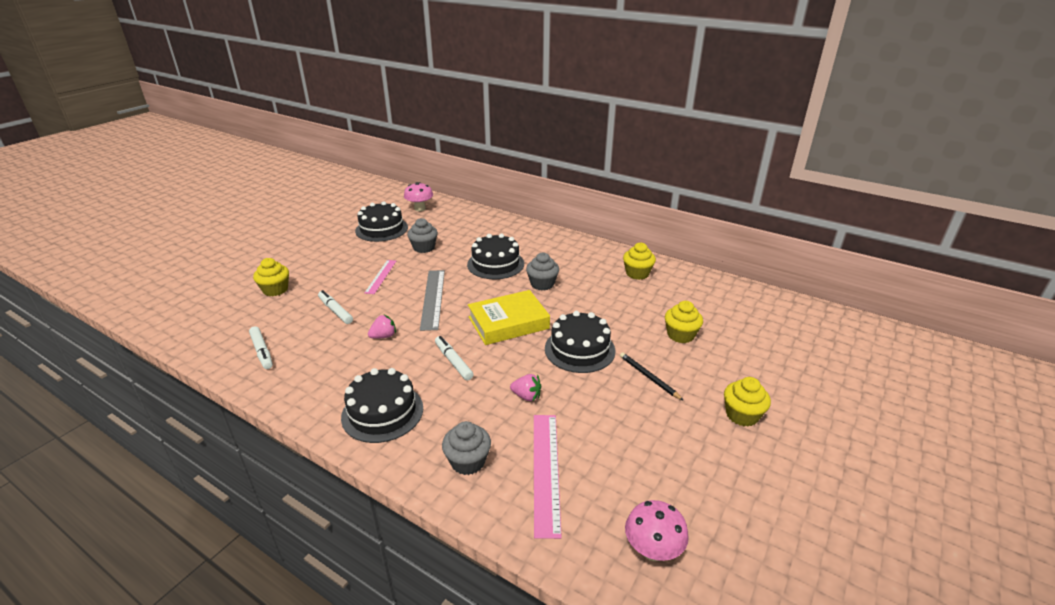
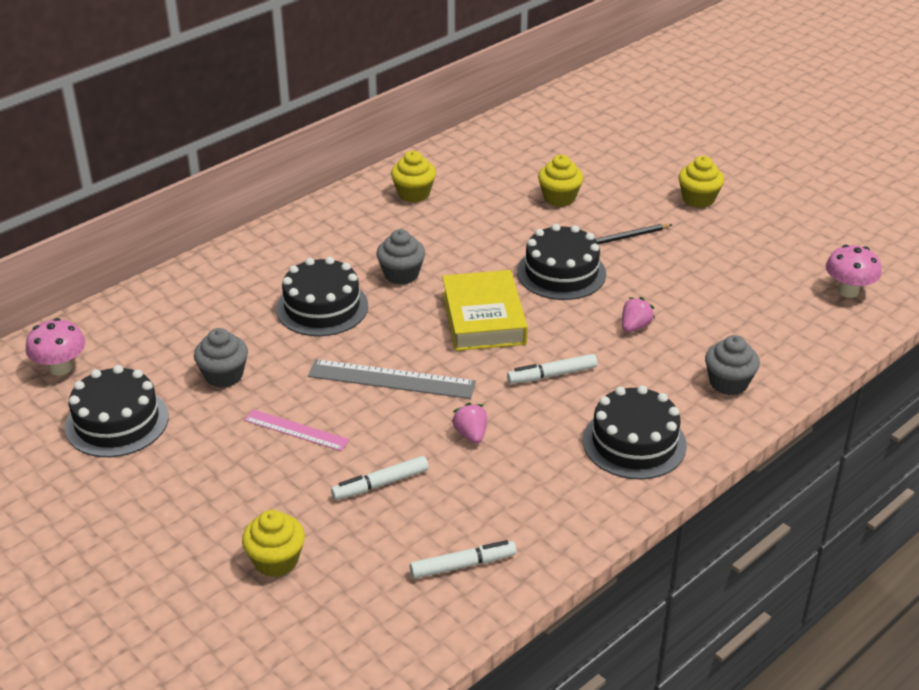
camera: 75 degrees left, 5 degrees up
(545, 471) = (750, 333): pink ruler -> none

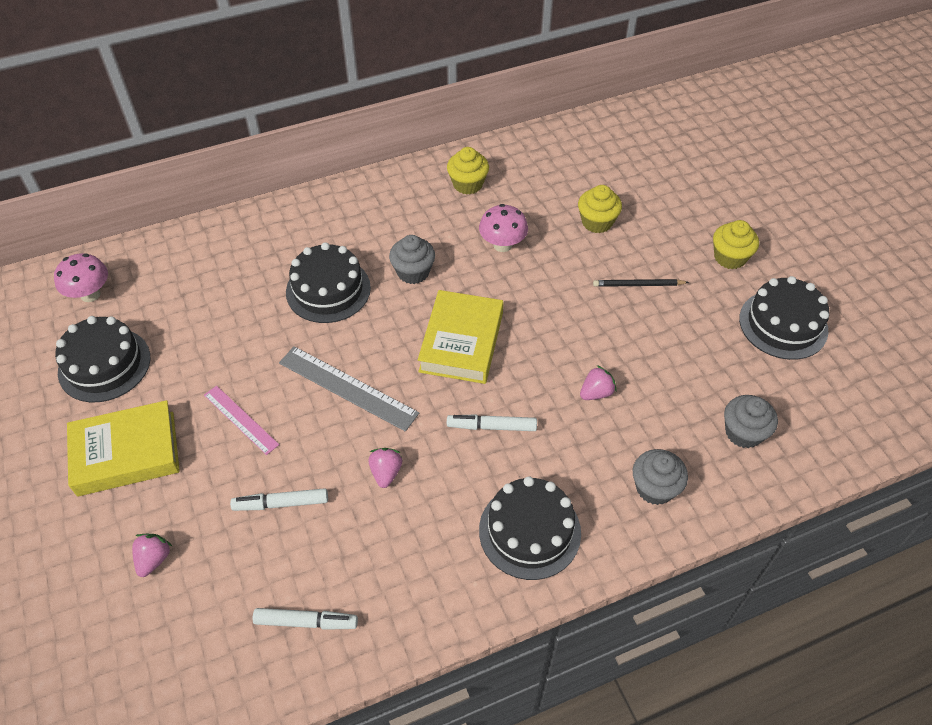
camera: 20 degrees right, 15 degrees up
(190, 486) = (126, 453): none -> yellow book
(224, 375) = (212, 341): grey cupcake -> grey cupcake (743, 432)
(276, 560) = (154, 559): yellow cupcake -> pink strawberry
(561, 273) = (557, 310): black cake -> black cake (783, 324)
(848, 291) = (830, 411): pink mushroom -> pink mushroom (502, 245)

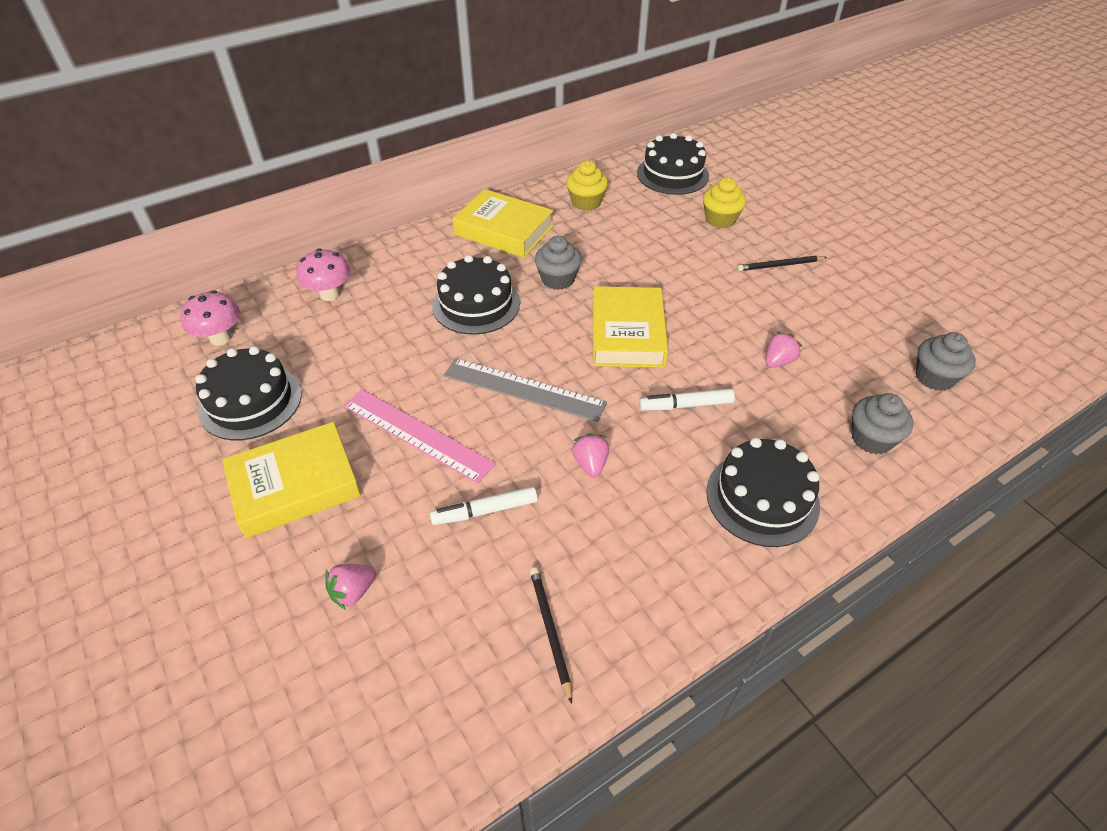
camera: 10 degrees left, 5 degrees down
(154, 559) = (353, 591): pink strawberry -> pink strawberry turned 135 degrees counterclockwise
(241, 419) = (417, 434): pink ruler -> pink ruler, size x1.57
(306, 621) = (550, 631): white marker -> black pencil
(377, 208) = (504, 230): none -> yellow book
(502, 245) = (637, 247): pink mushroom -> pink mushroom (330, 294)
(730, 257) = (854, 234): yellow cupcake -> none
(783, 324) = (927, 282): black cake -> black cake (672, 174)

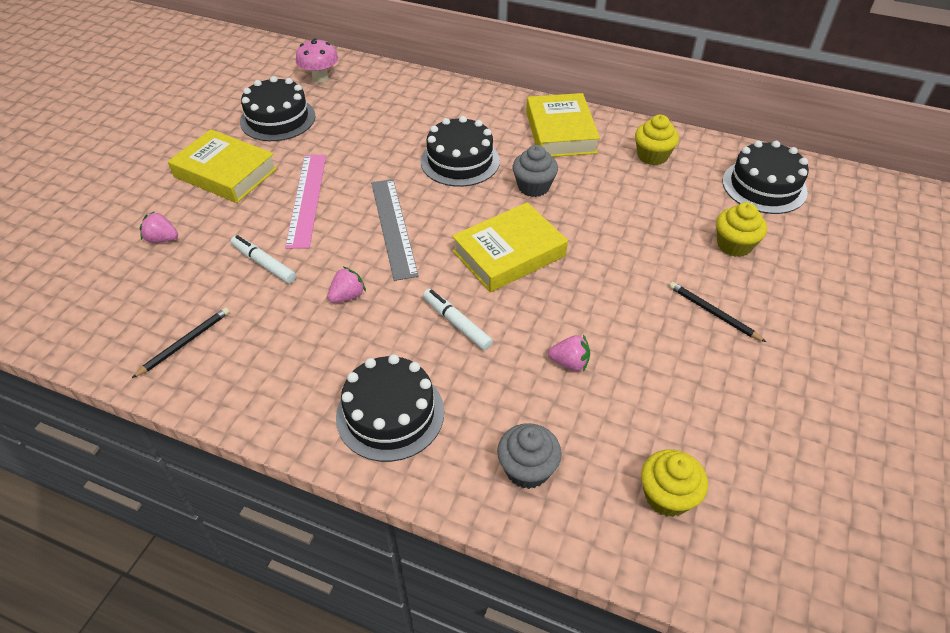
camera: 55 degrees right, 0 degrees up
(330, 294) = (401, 95): pink mushroom -> none
(934, 377) = (667, 496): grey cupcake -> yellow cupcake

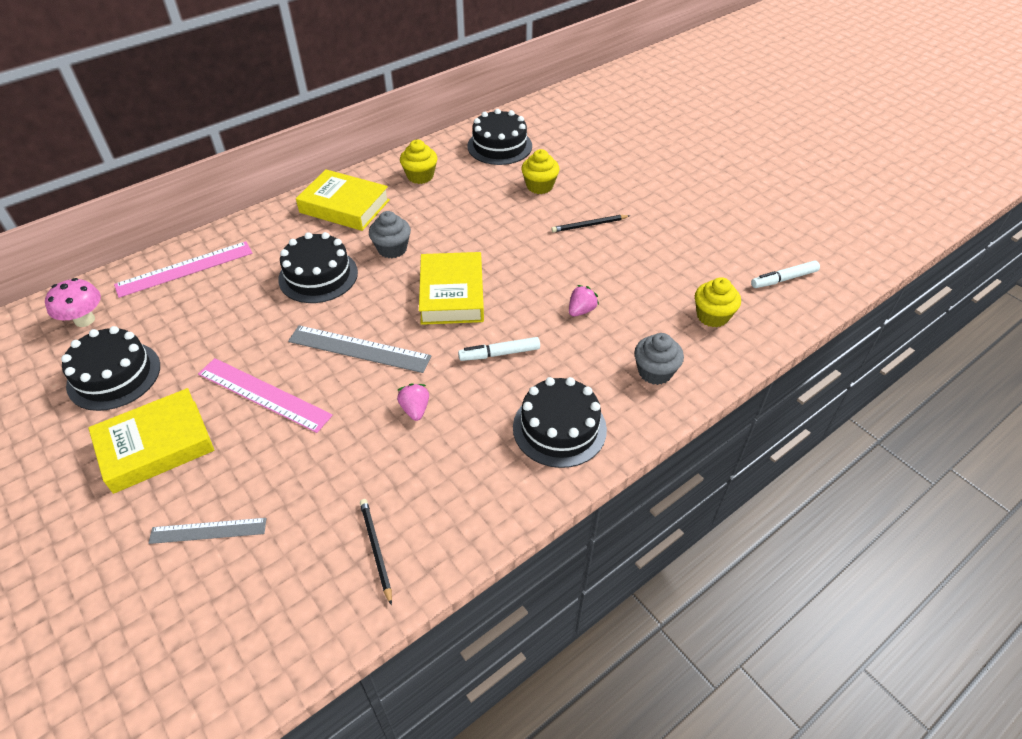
camera: 60 degrees left, 0 degrees up
(162, 239) = (208, 531): pink strawberry -> grey ruler
(264, 264) = (323, 455): white marker -> white marker (784, 279)
(407, 92) = (185, 269): none -> pink ruler

